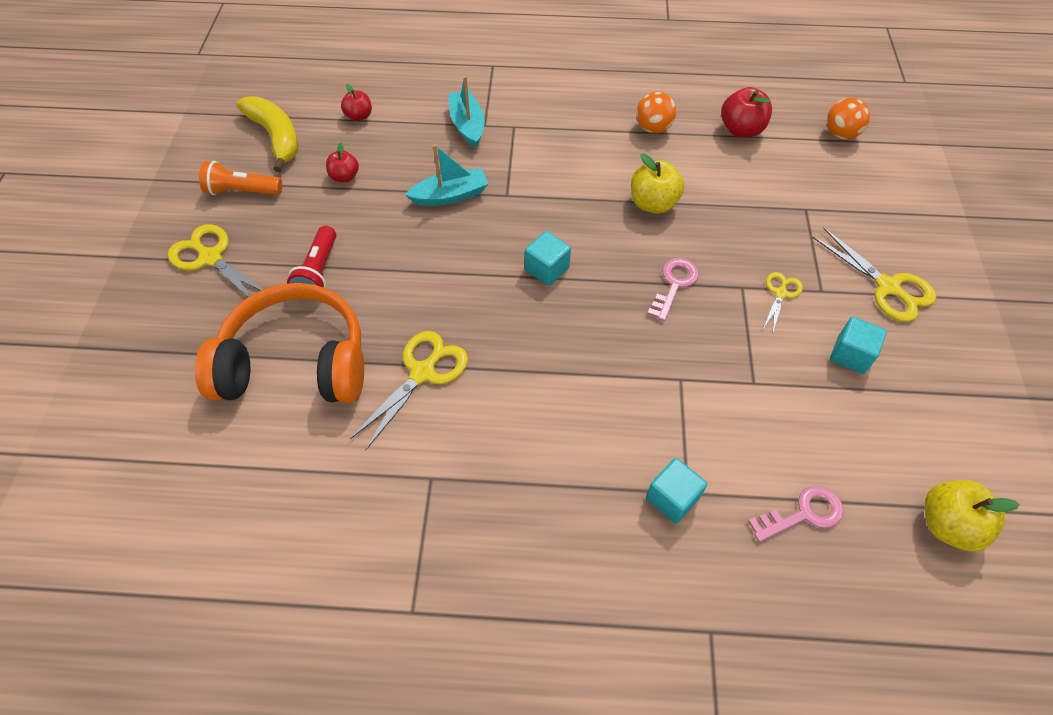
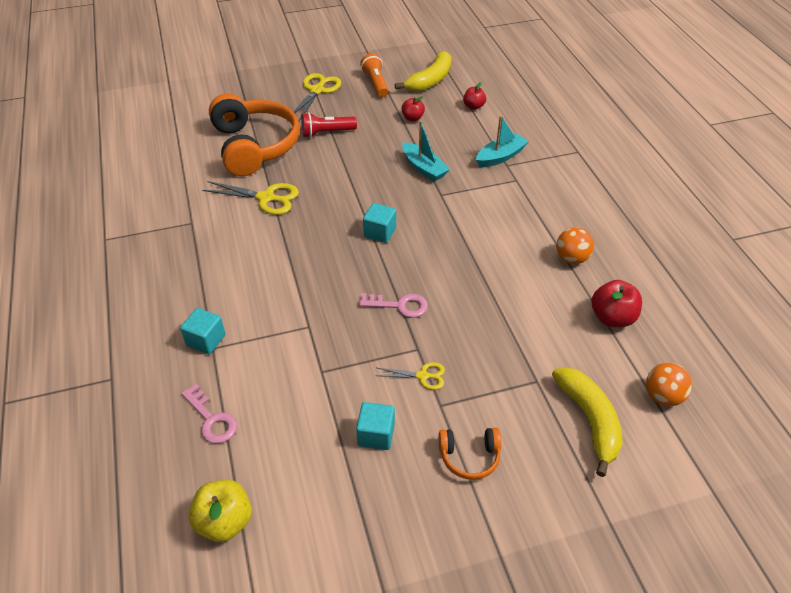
camera: 70 degrees right, 10 degrees down
(653, 204) = (480, 276): yellow apple -> none
(858, 189) = (589, 420): none -> yellow banana
(888, 287) = (469, 457): yellow scissors -> orange headphones

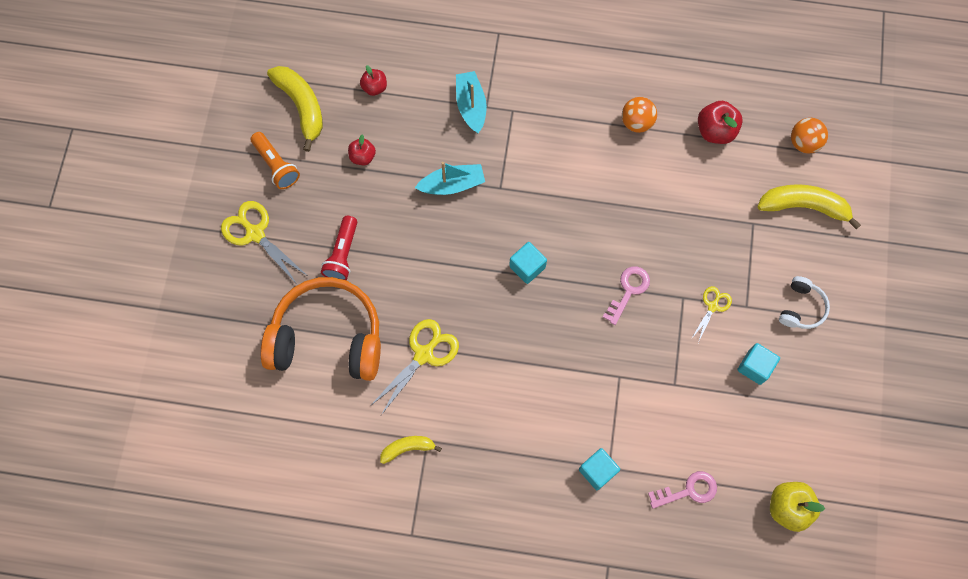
camera: 65 degrees left, 25 degrees up
(180, 214) = (408, 448): none -> yellow banana
(376, 83) = (276, 165): orange flashlight -> orange flashlight turned 135 degrees counterclockwise
(469, 457) = (801, 308): orange headphones -> white headphones

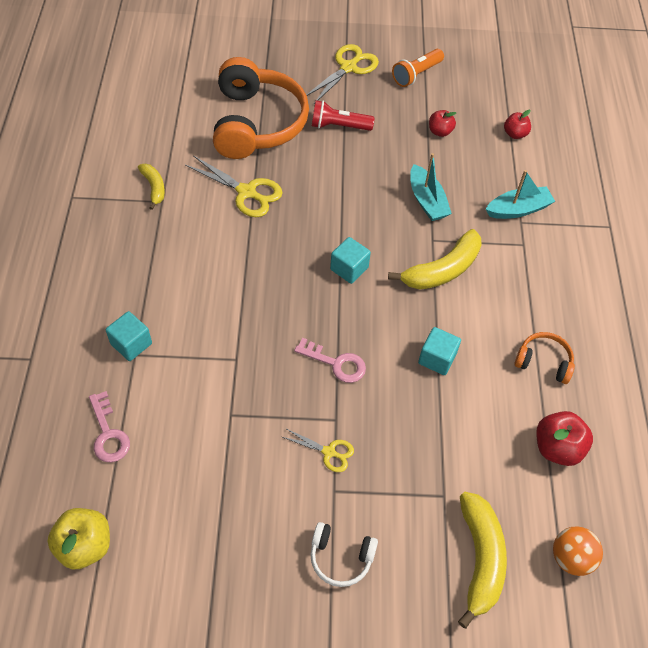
camera: 80 degrees right, 15 degrees down
(302, 106) = (479, 86): yellow banana -> yellow banana (442, 270)
(636, 122) = (543, 362): orange ball -> orange headphones
(755, 367) = (258, 502): turquoise cube -> turquoise cube (437, 358)

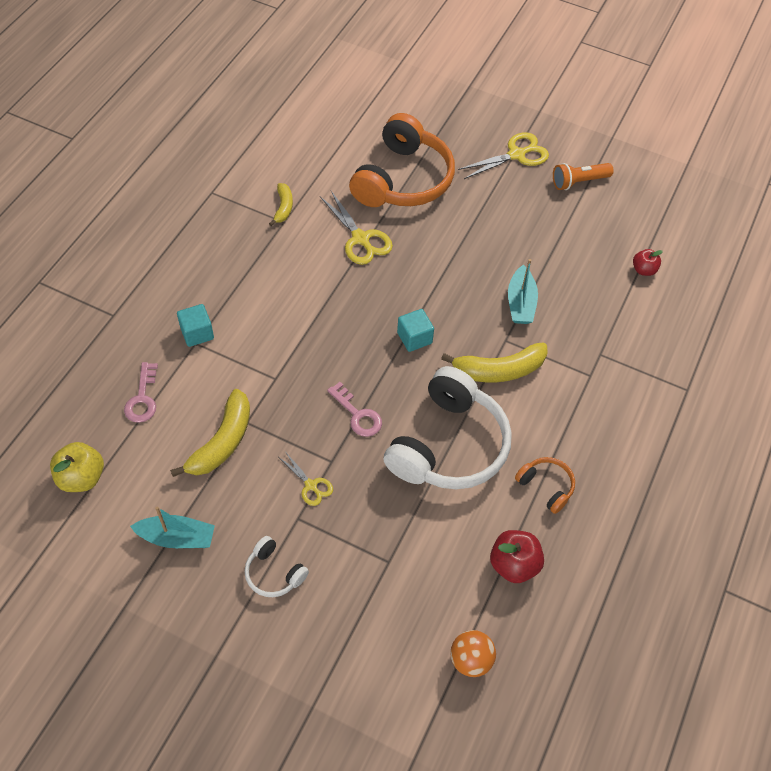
camera: 25 degrees right, 0 degrees up
(338, 126) = (476, 207): red flashlight -> none
(437, 358) = (449, 445): turquoise cube -> white headphones
(440, 131) = (570, 243): red apple -> none
(480, 559) = (390, 626): yellow banana -> yellow banana (222, 442)
(518, 209) = (604, 341): turquoise boat -> turquoise boat (177, 538)

